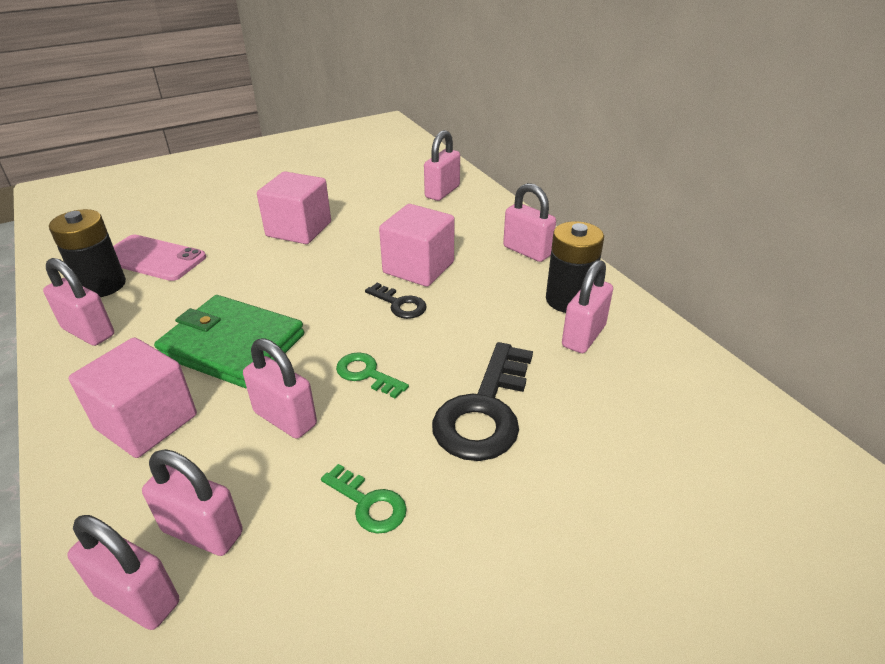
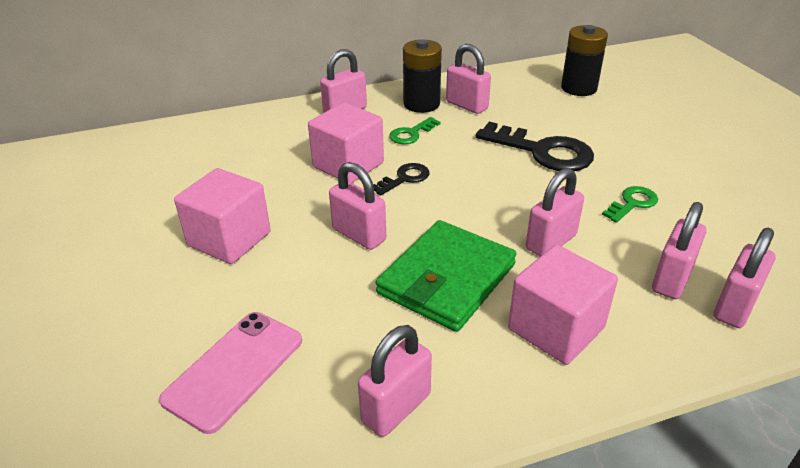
camera: 80 degrees left, 0 degrees up
(102, 285) = (285, 416): black battery -> black battery (578, 88)
(367, 374) = (499, 199): green key -> green key (411, 134)
(442, 192) = (206, 141): pink padlock -> pink padlock (359, 235)

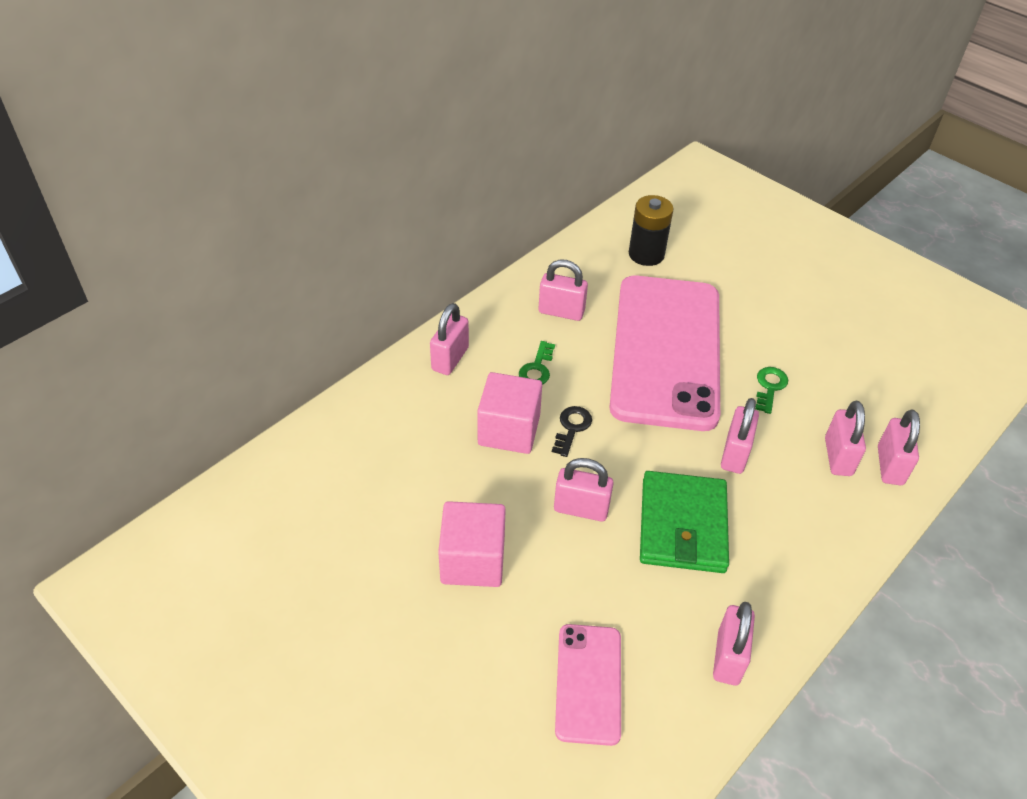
camera: 30 degrees left, 10 degrees up
(421, 104) = (517, 324): black battery -> none
(542, 151) = (665, 351): black key -> pink phone
(556, 328) = (788, 538): pink cube -> none

